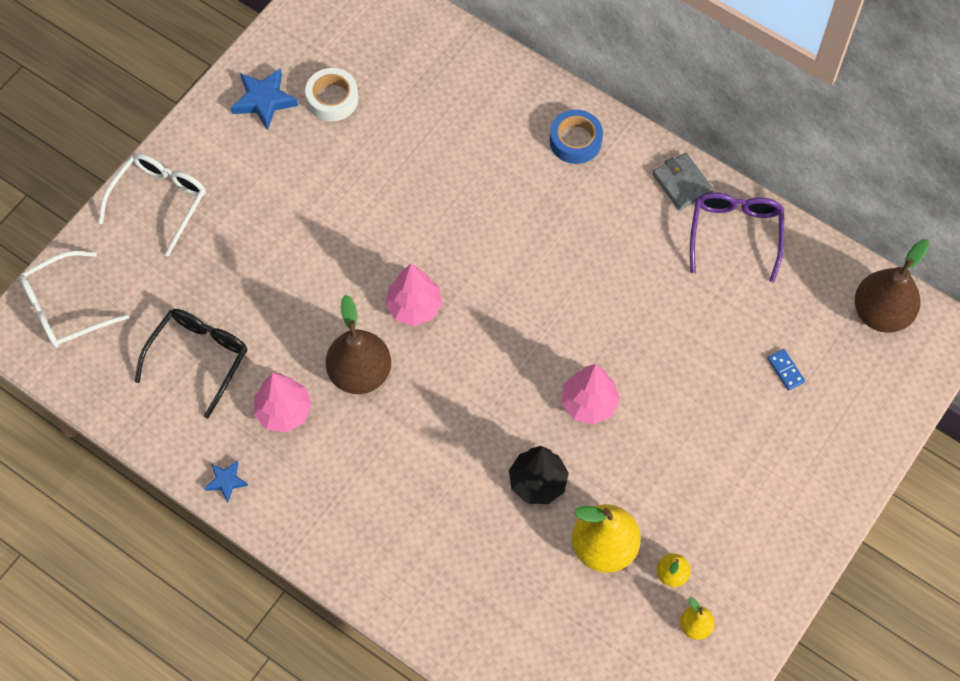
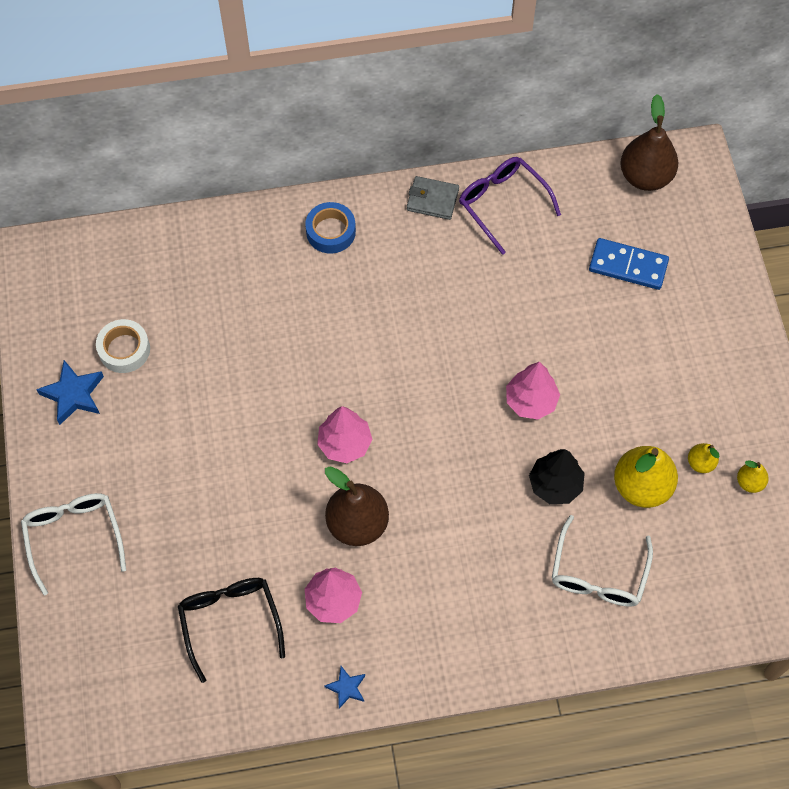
camera: 45 degrees left, 0 degrees up
(65, 308) = (87, 680): white glasses -> white glasses (598, 574)
(785, 370) = (628, 266): blue domino -> blue domino, size x2.05

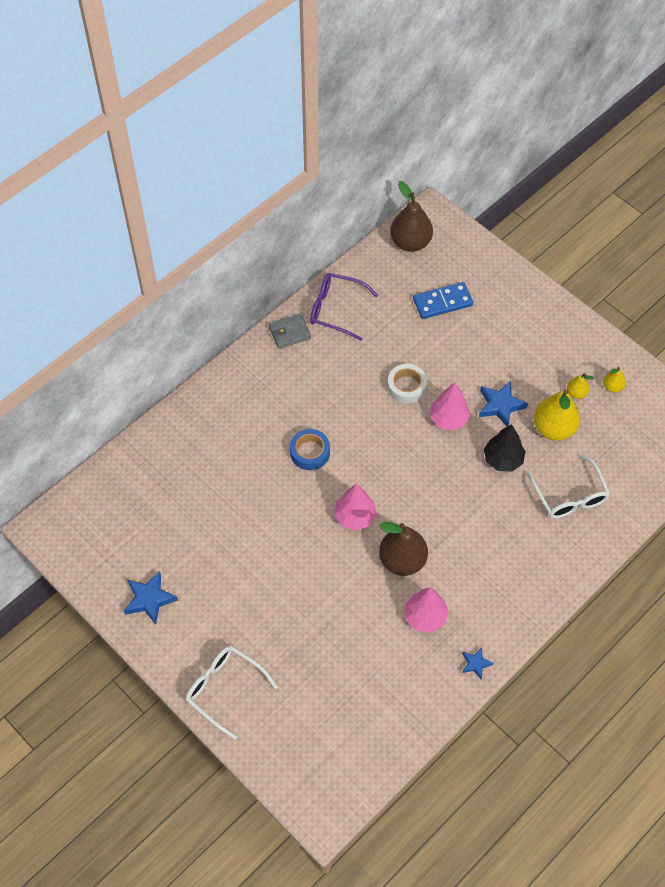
camera: 35 degrees left, 5 degrees down
(124, 349) = (161, 549): white tape -> white tape (406, 387)
(230, 621) = (370, 673): black glasses -> none
(331, 231) = (239, 391): blue tape -> blue tape (310, 452)
(600, 422) = (500, 405): none -> blue star

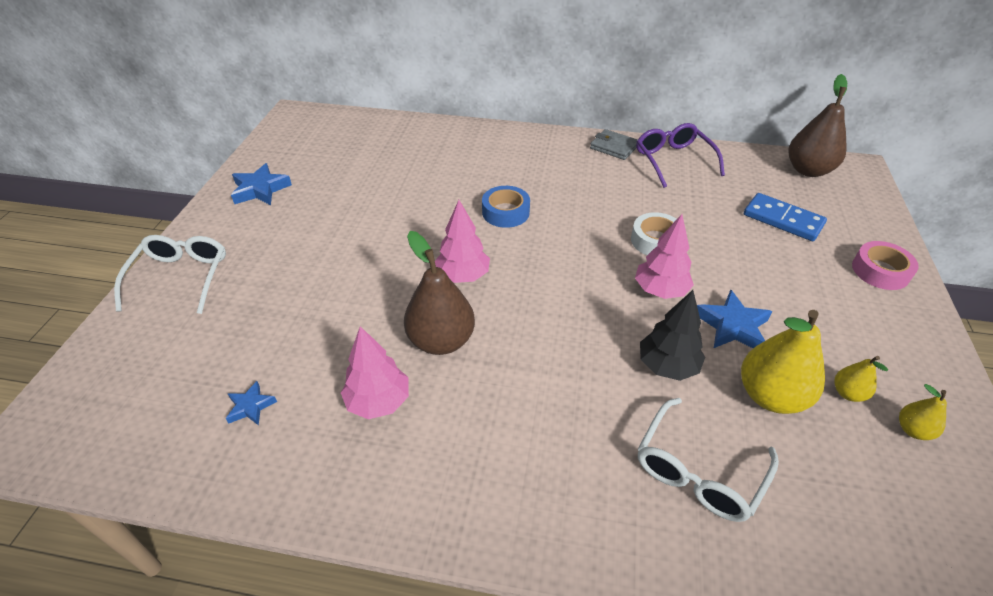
camera: 55 degrees right, 15 degrees down
(475, 664) = (341, 498): blue star -> blue star (250, 406)
(518, 296) = (880, 271): none -> pink tape

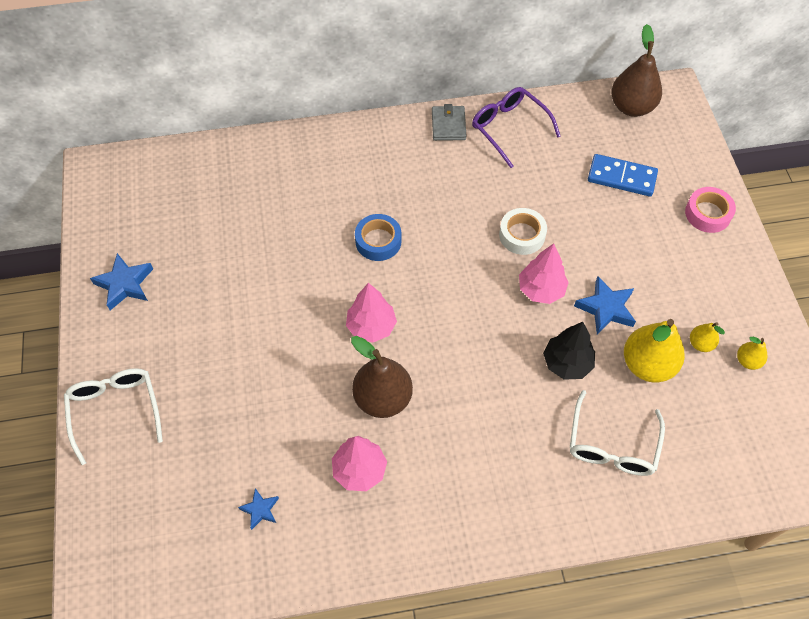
camera: 20 degrees left, 15 degrees up
(614, 147) = (448, 125): grey wallet -> grey wallet turned 75 degrees clockwise

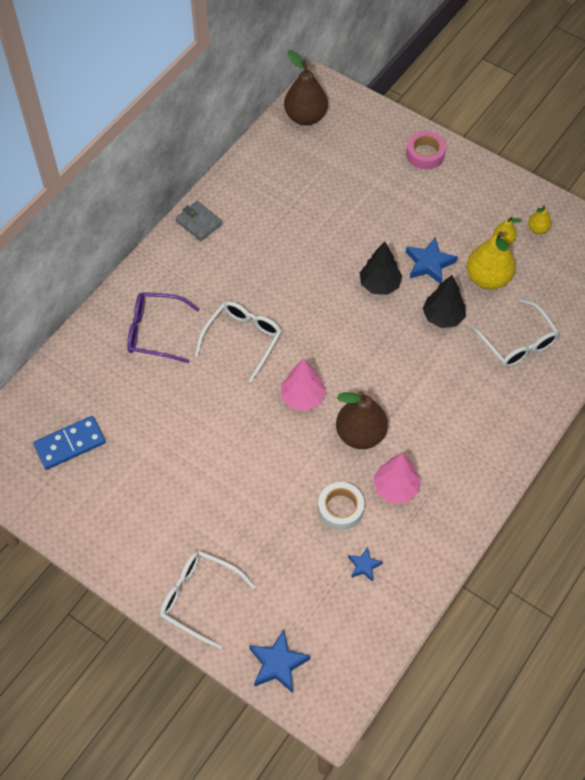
camera: 45 degrees left, 0 degrees up
(125, 284) = (101, 517): blue star -> blue star (278, 664)
(378, 241) = (243, 339): blue tape -> white glasses
(509, 128) = (242, 193): purple glasses -> purple glasses (155, 332)
(522, 235) = (330, 259): white tape -> white tape (340, 509)
(541, 290) = (379, 284): pink tree -> black tree
(621, 177) = (350, 170): blue domino -> blue domino (70, 444)

